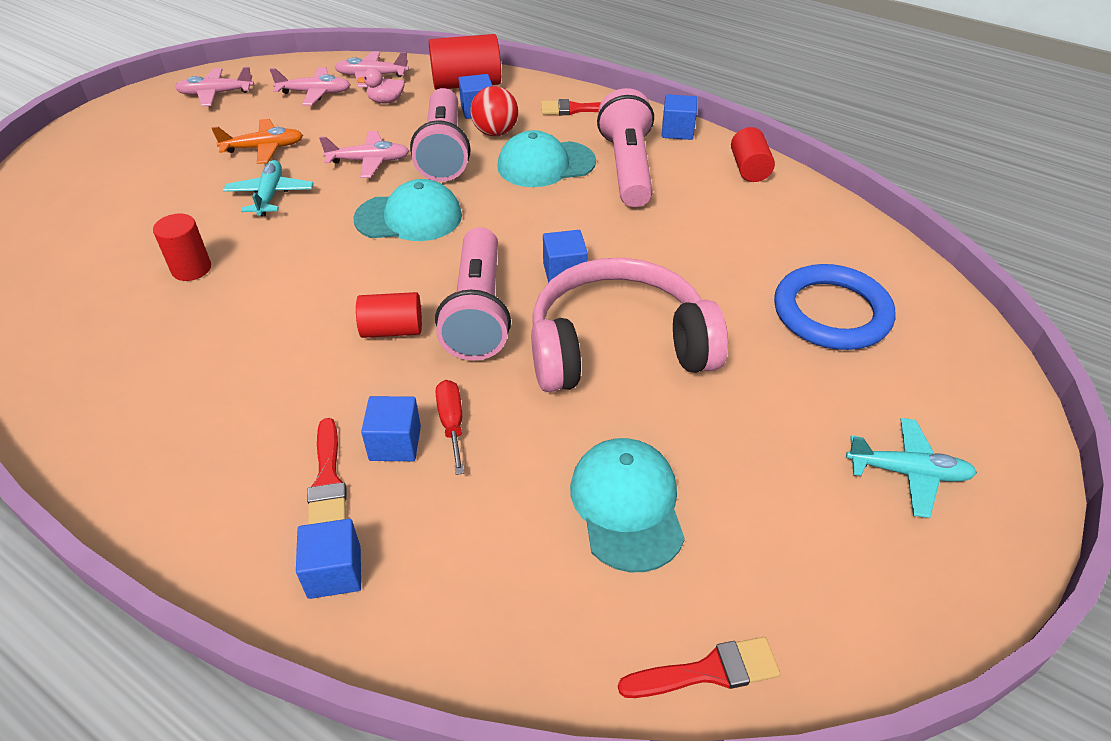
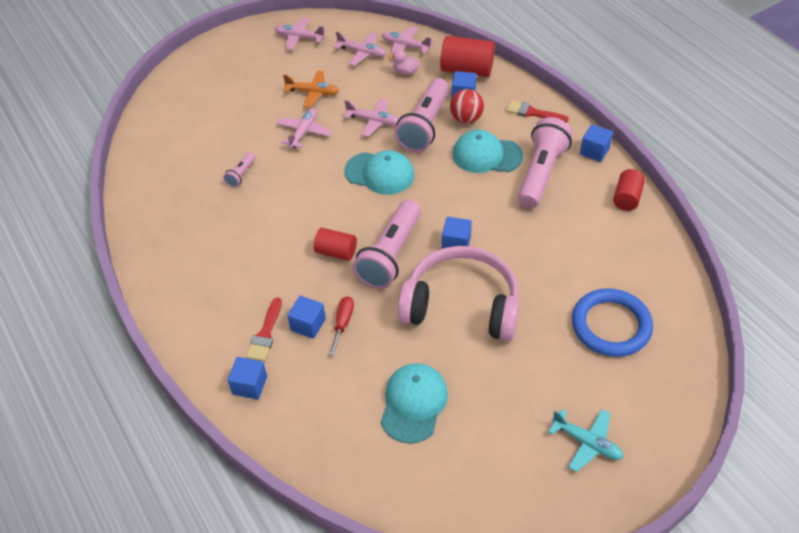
camera: 25 degrees right, 5 degrees up
(191, 269) = (241, 175): red cylinder -> pink flashlight
(270, 195) = (303, 132): turquoise plane -> pink plane
(708, 671) = (407, 503): red brush -> none

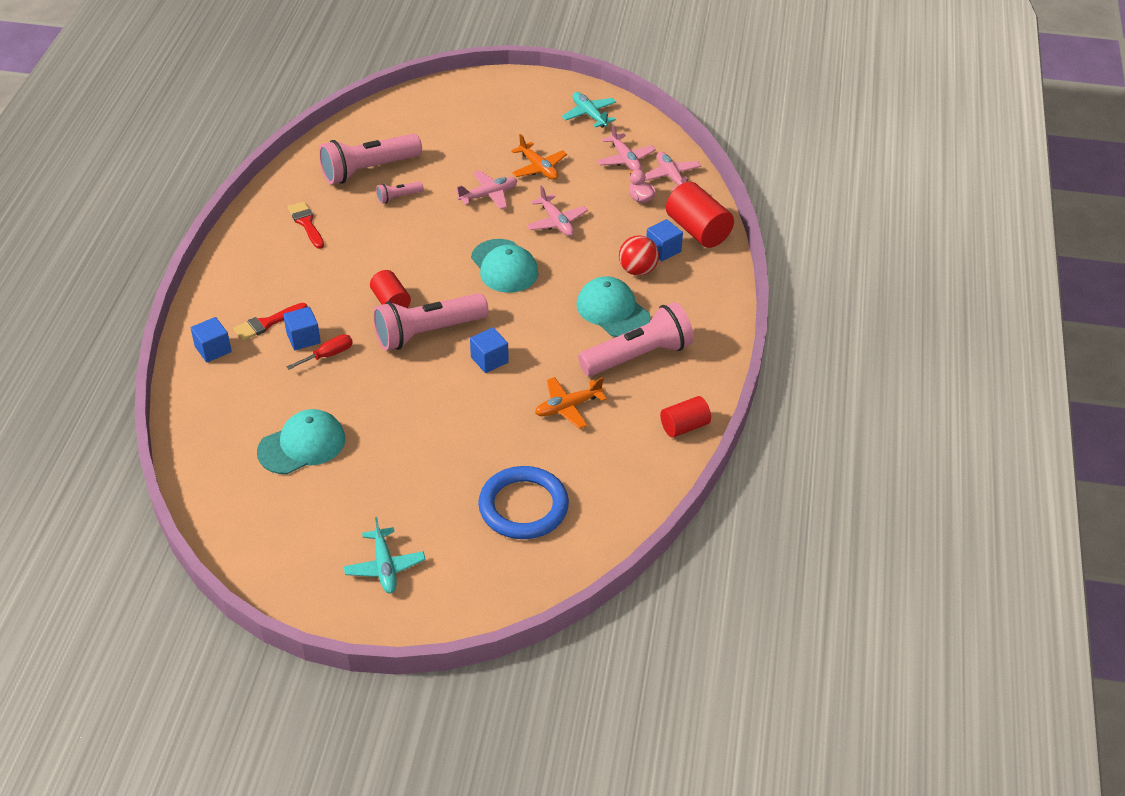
camera: 40 degrees right, 5 degrees down
(299, 38) = (589, 115): pink plane -> turquoise plane
(424, 126) = (593, 253): pink flashlight -> pink flashlight (368, 170)
(461, 305) = (429, 406): pink headphones -> none
(532, 113) = (704, 303): red brush -> red brush (306, 223)
(546, 238) = (568, 407): none -> orange plane
(594, 151) = (713, 370): blue cube -> none

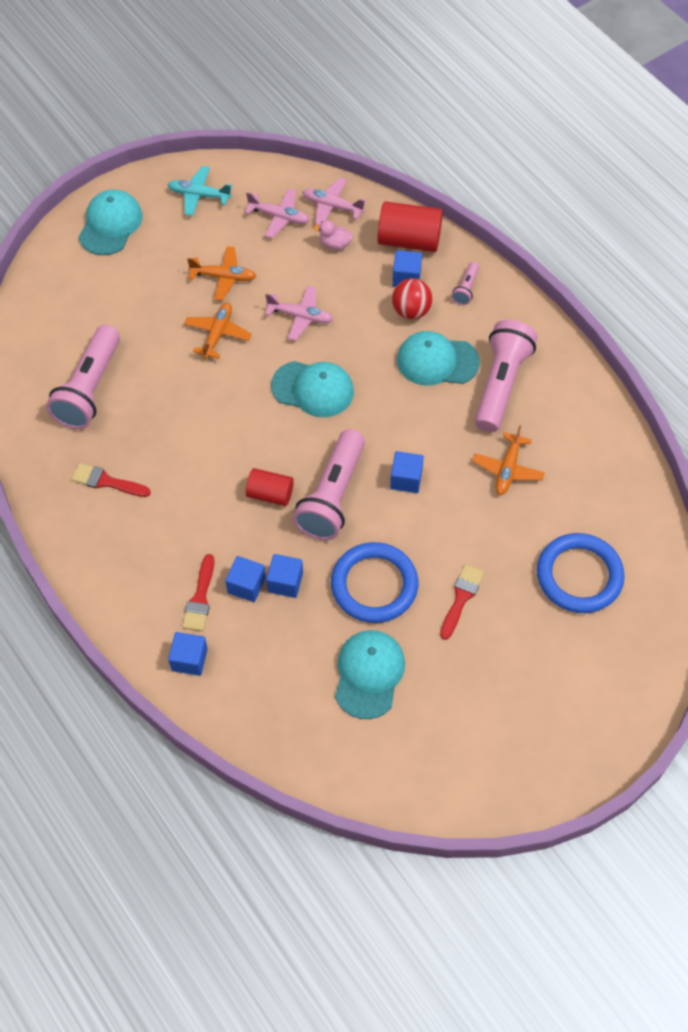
camera: 45 degrees left, 15 degrees up
(328, 355) = (285, 582): red screwdriver -> blue cube
(379, 401) = (374, 585): none -> blue ring
(384, 567) = (552, 711): turquoise plane -> none
(398, 197) = (149, 395): pink flashlight -> pink flashlight (466, 289)
(424, 453) = (461, 598): none -> red brush
(488, 195) = (218, 334): pink plane -> orange plane
(509, 95) = (110, 225): none -> turquoise cap
(684, 426) = (599, 415): red cylinder -> none

